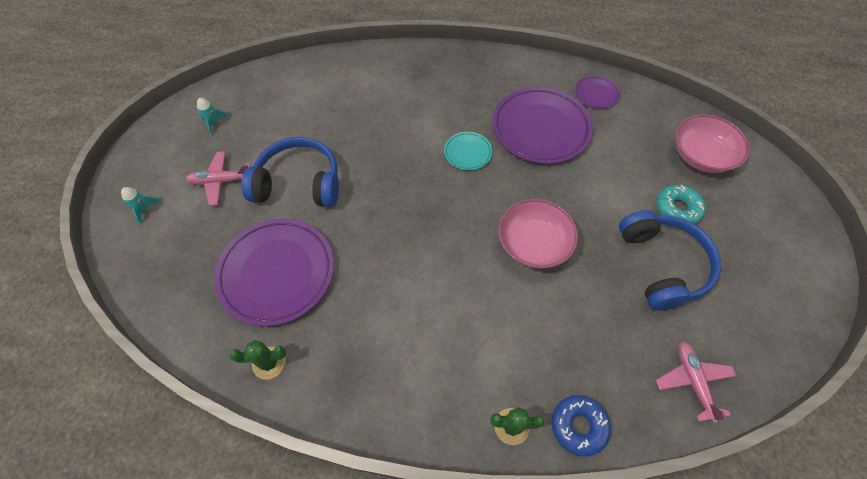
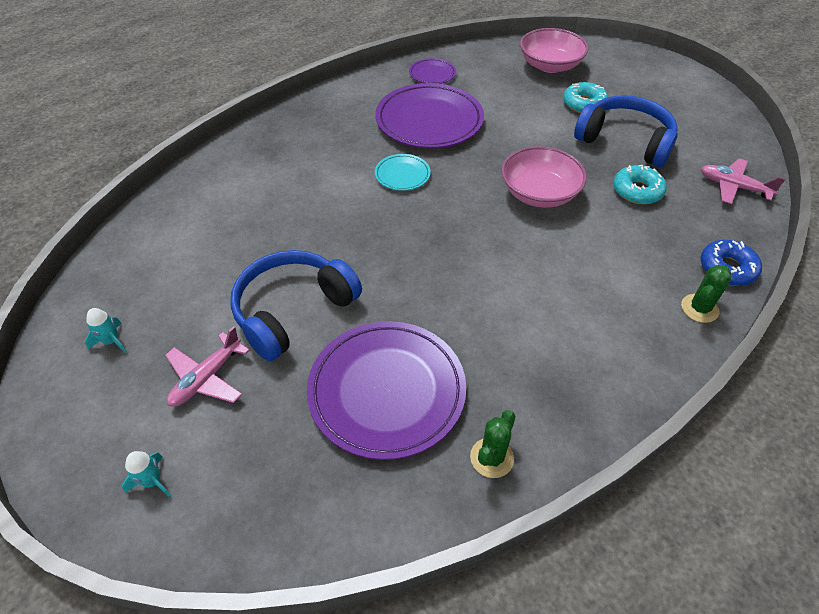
camera: 50 degrees left, 10 degrees down
(607, 308) = (637, 191): none -> turquoise donut

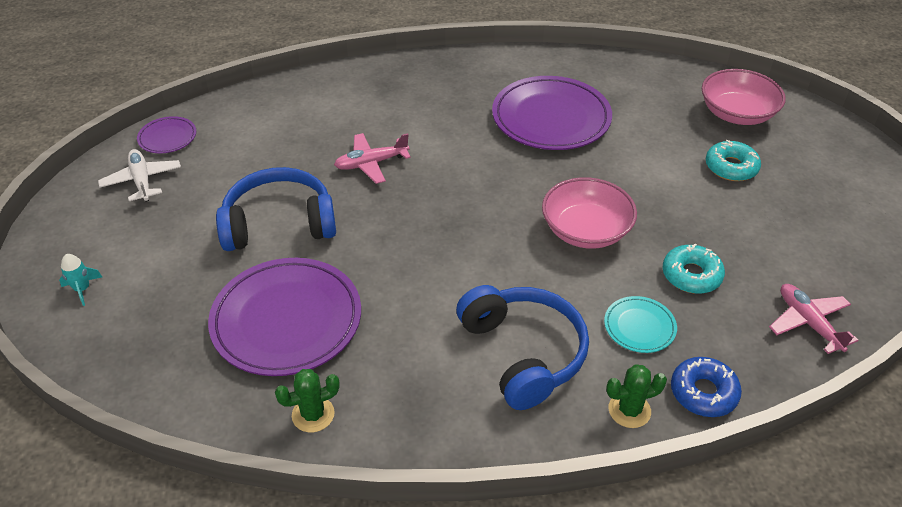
camera: 35 degrees right, 5 degrees down
(111, 341) = (142, 181): turquoise rocket -> white plane
(207, 378) = (176, 240): pink plane -> pink plane (371, 163)
(402, 175) = (475, 156): turquoise plate -> turquoise plate (639, 327)
(432, 74) = (601, 75): purple plate -> purple plate (167, 137)
(625, 141) = (735, 222): blue headphones -> blue headphones (523, 353)

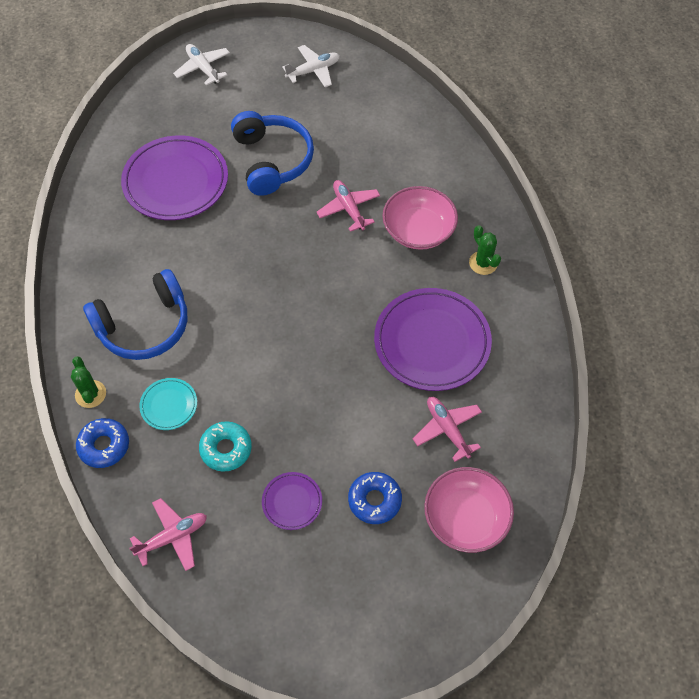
camera: 85 degrees right, 15 degrees up
(82, 289) = (203, 68): turquoise rocket -> white plane
(167, 137) = (366, 73): purple plate -> purple plate (292, 502)
(313, 414) = (96, 209): green cactus -> green cactus (483, 263)
(585, 230) = (276, 369): pink bowl -> pink bowl (418, 230)
(648, 116) = (447, 429): none -> pink plane
(731, 167) = (374, 500): turquoise donut -> blue donut

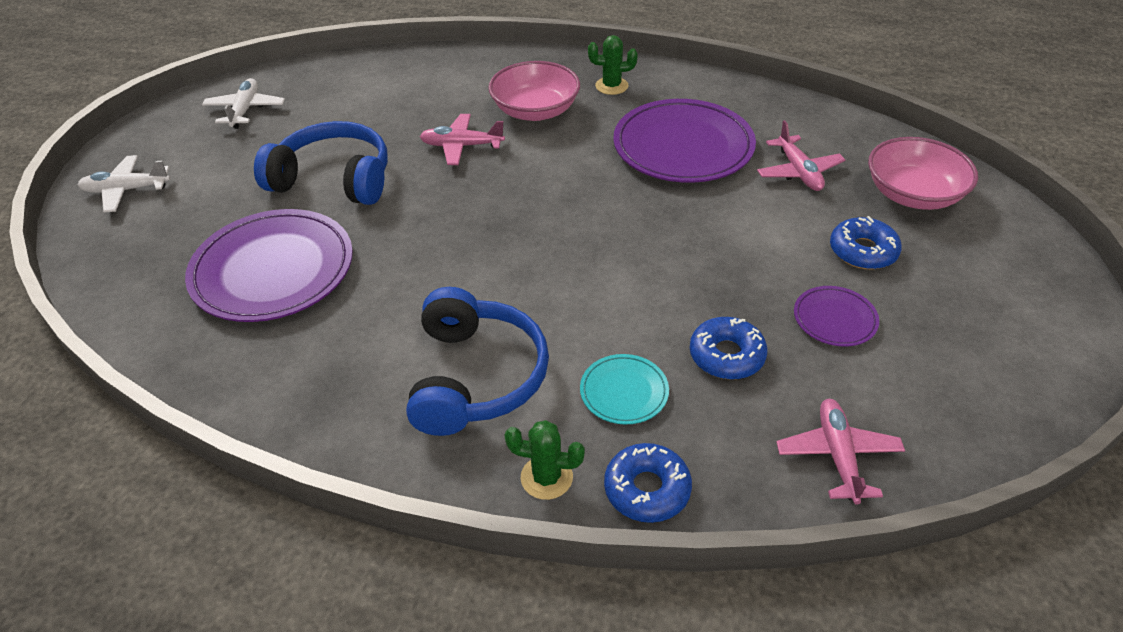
camera: 60 degrees left, 15 degrees down
(226, 449) = (726, 355): turquoise donut -> blue donut
(447, 429) = (798, 172): pink plane -> pink plane turned 105 degrees counterclockwise

